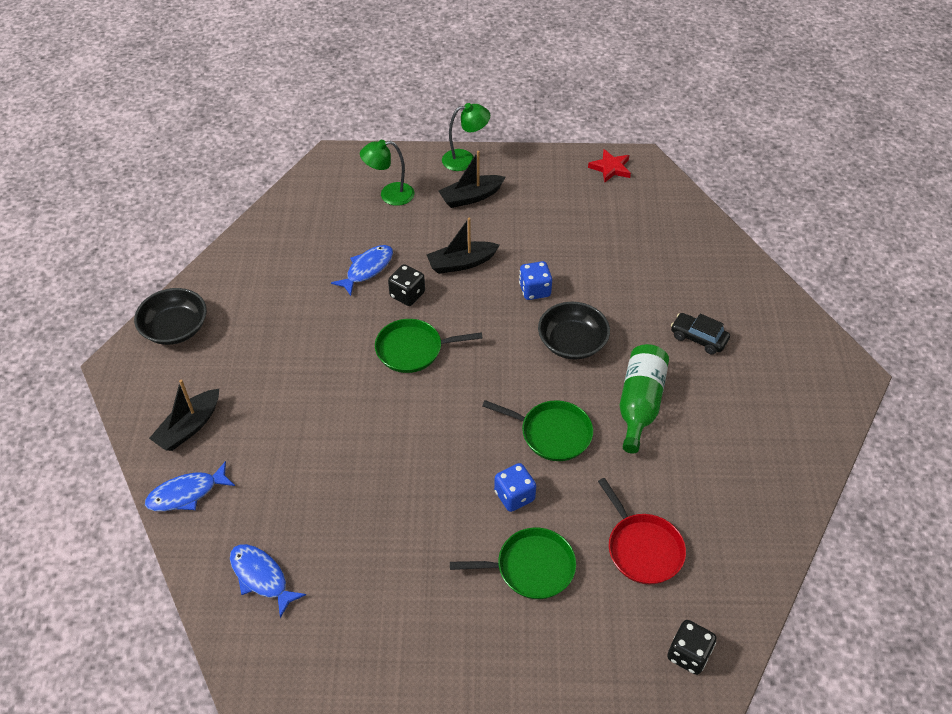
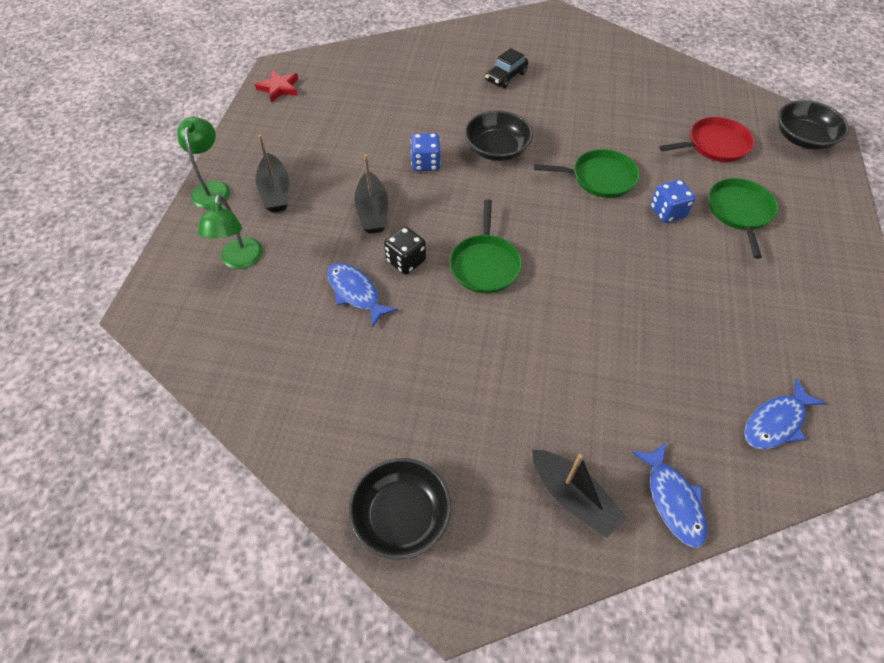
camera: 80 degrees left, 5 degrees up
(552, 433) = (600, 178): green pan -> green pan turned 60 degrees clockwise
(639, 404) = (571, 121): green bottle -> none
(688, 654) = (803, 138): black dice -> black bowl

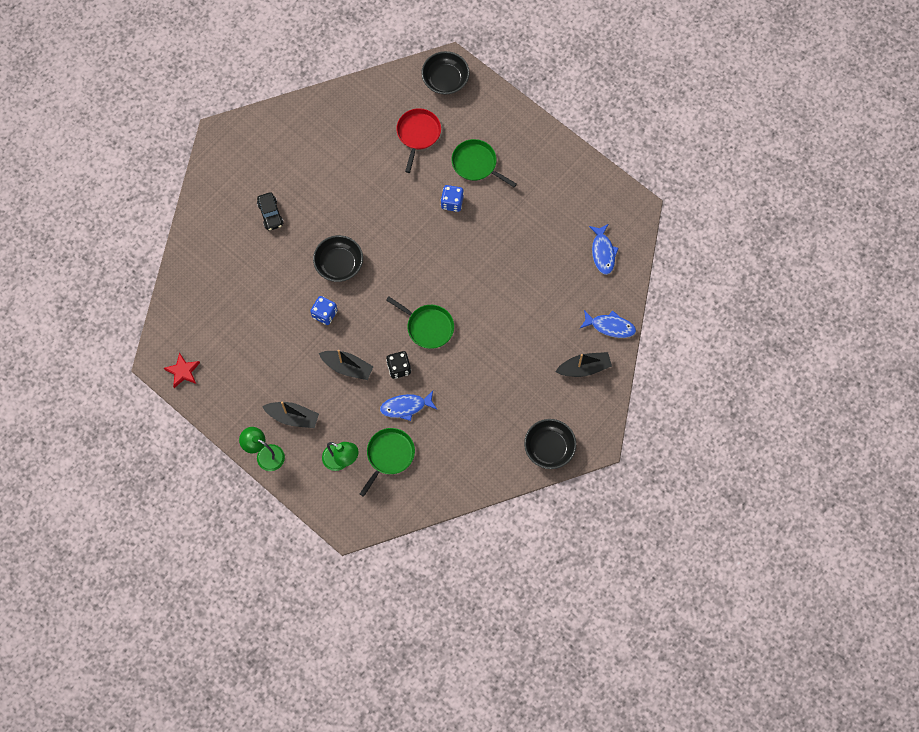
camera: 60 degrees left, 15 degrees up
(600, 178) = (402, 220): green pan -> green pan (389, 455)

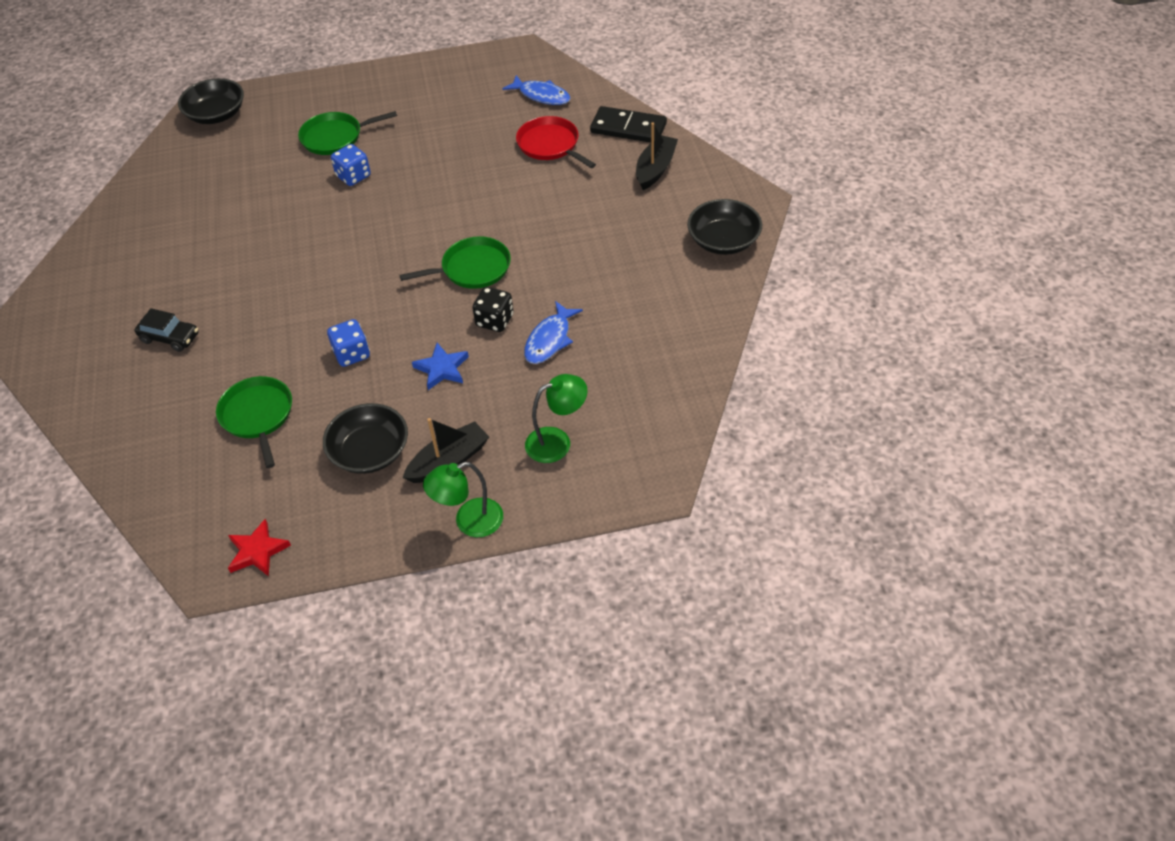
camera: 50 degrees left, 20 degrees down
(339, 264) = (307, 307): black bowl -> black bowl (370, 452)
(347, 367) = (442, 369): black boat -> blue star
(389, 455) = (597, 389): green pan -> green pan (258, 416)
(418, 134) = (245, 164): red pan -> red pan (550, 145)
(610, 326) = (628, 128): blue fish -> black domino

